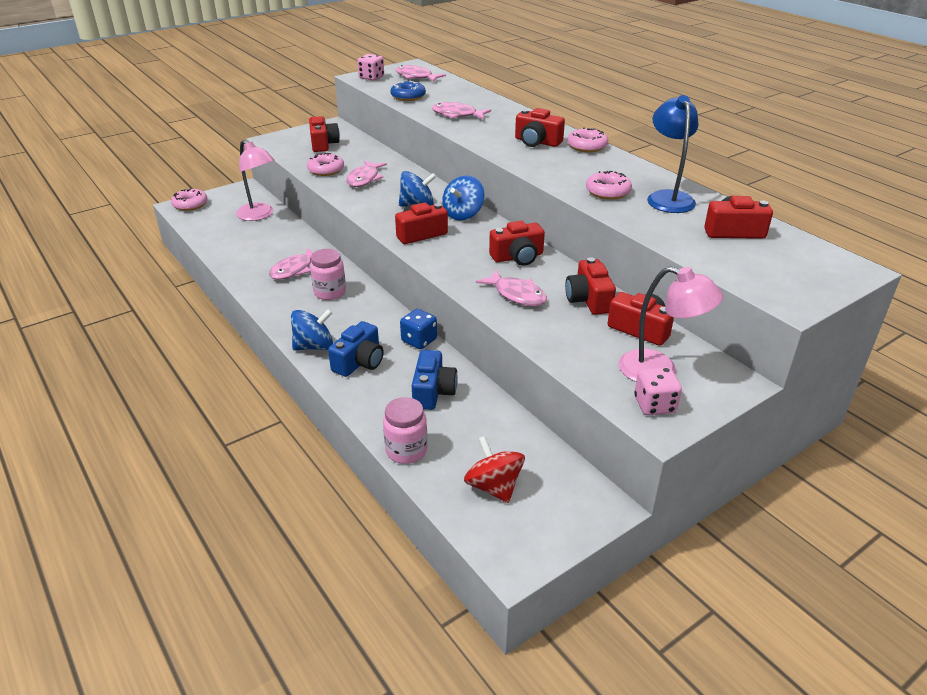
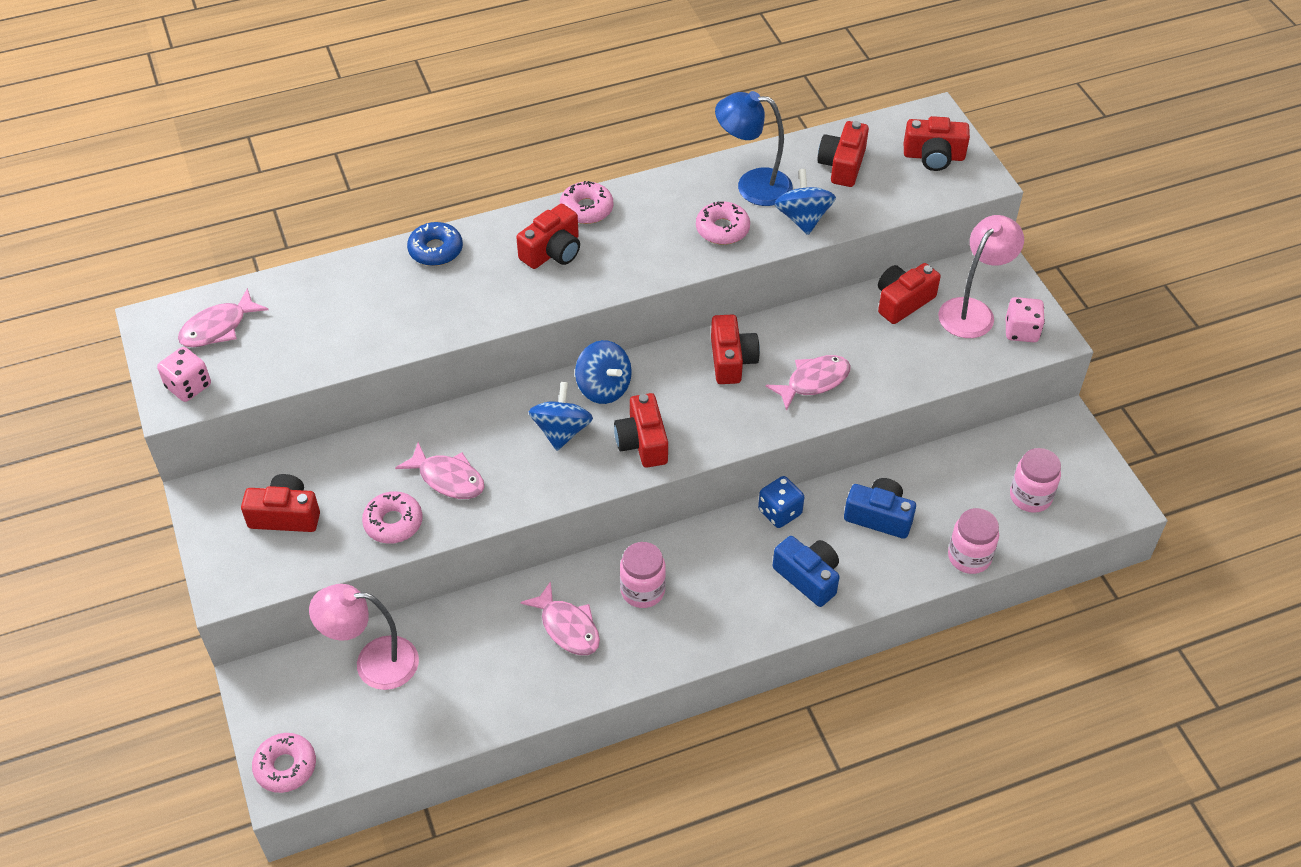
camera: 75 degrees left, 15 degrees up
(259, 215) = (373, 663): pink lamp -> pink lamp turned 150 degrees counterclockwise
(314, 346) = (764, 620): blue spinning top -> blue spinning top (803, 218)
(408, 96) = (308, 353): blue donut -> blue donut (435, 250)
(457, 115) = (416, 311): pink fish -> none
(493, 486) = (1030, 497): red spinning top -> pink jar
(588, 300) = (839, 324): red camera -> red camera (933, 156)

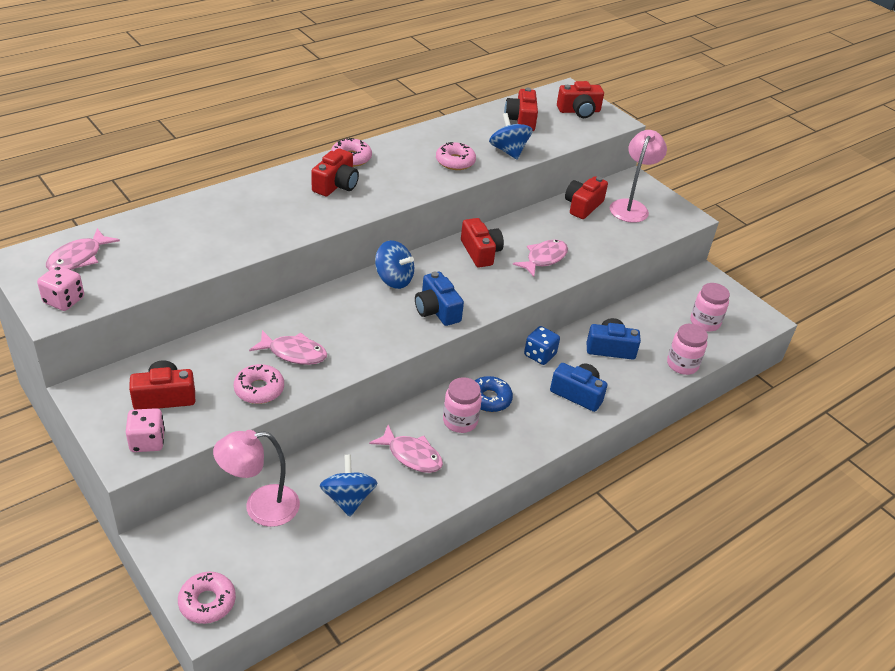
camera: 20 degrees left, 10 degrees down
(435, 250) = (244, 192): blue donut -> blue donut (489, 399)
(561, 431) = (372, 310): blue spinning top -> blue spinning top (348, 499)
(642, 442) = (437, 310): red camera -> blue camera
(752, 186) = (465, 136): blue lamp -> none
(1021, 331) = (668, 215): pink dice -> pink dice (147, 441)

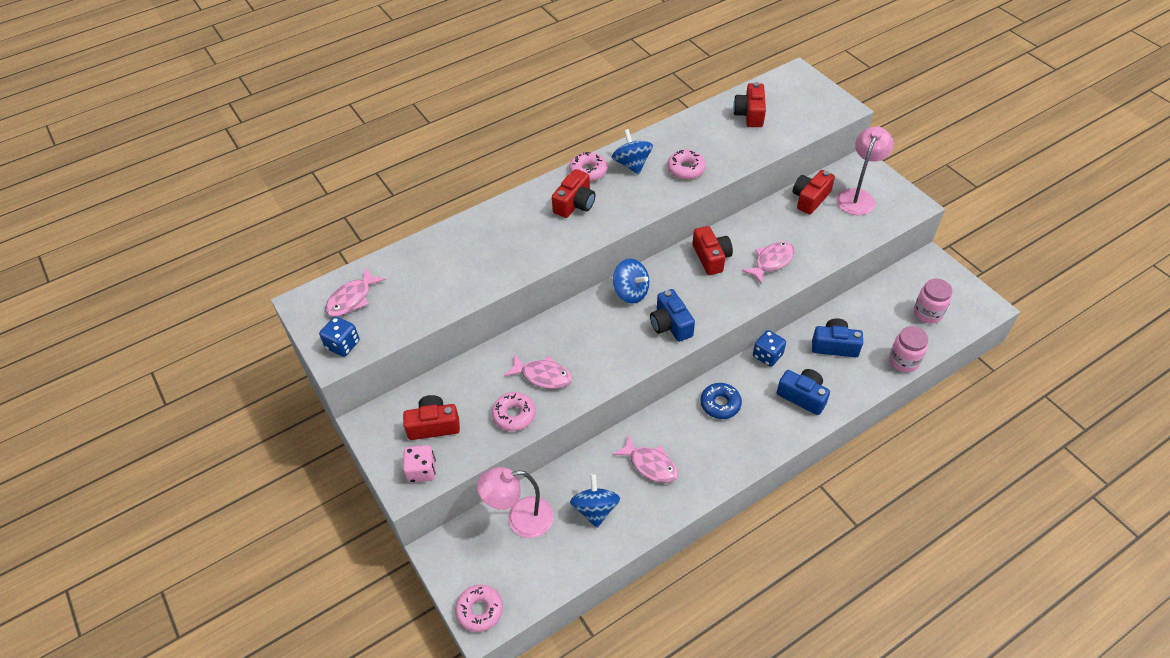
camera: 10 degrees right, 10 degrees up
(64, 300) = (343, 345): pink dice -> blue dice
(460, 421) = (693, 428): pink jar -> none
(508, 151) = (737, 153): blue spinning top -> blue spinning top (632, 164)
(579, 111) = (807, 99): red camera -> none

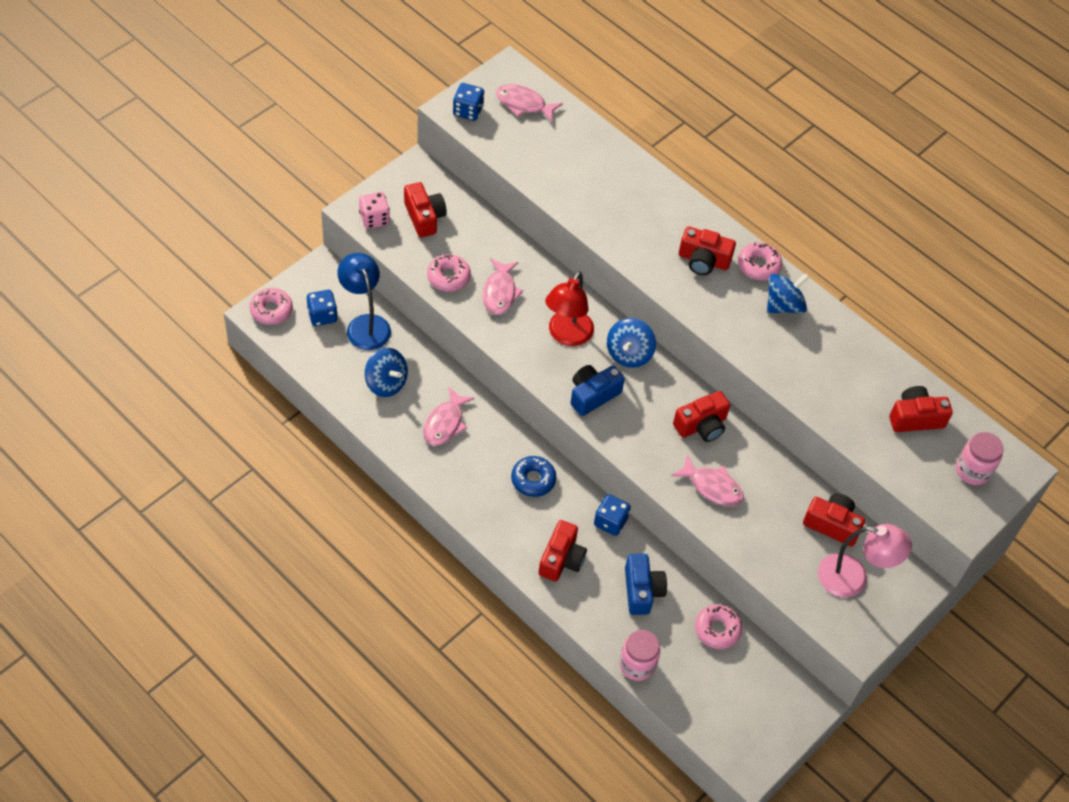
camera: 70 degrees right, 5 degrees up
(499, 559) = (322, 315): none -> blue dice
(520, 519) = (365, 324): pink lamp -> blue lamp
(595, 509) = (386, 383): blue spinning top -> blue spinning top turned 60 degrees clockwise
(603, 333) = (567, 335): none -> red lamp
(686, 169) = (792, 358): pink donut -> pink donut (717, 630)
(802, 396) = (561, 559): blue camera -> red camera
(927, 313) = (719, 694): pink jar -> pink jar (973, 470)

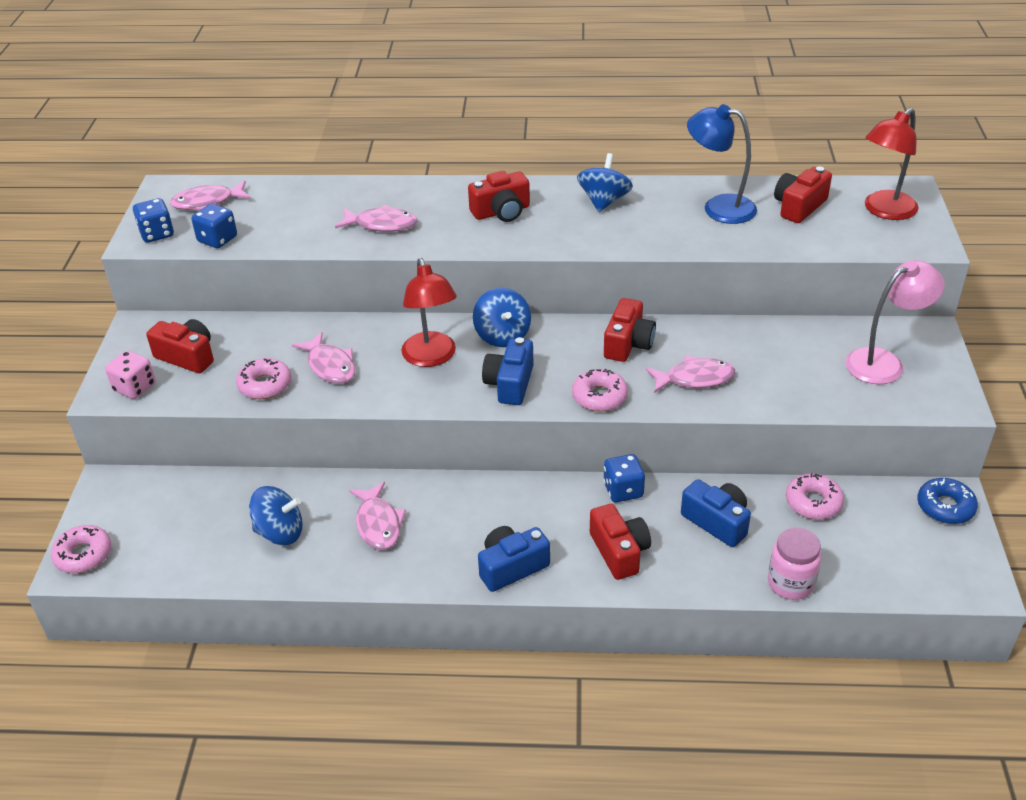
camera: 35 degrees left, 15 degrees down
(322, 315) = (148, 522): blue dice -> blue dice (217, 239)
(365, 324) = (204, 500): blue lamp -> blue lamp (718, 207)
(490, 515) = (511, 567): none -> blue camera
(533, 480) = (515, 508): blue donut -> blue donut (945, 507)
(613, 211) = (382, 224): none -> pink fish
(758, 265) = (549, 190): pink donut -> pink donut (599, 396)
(832, 524) = (817, 339): red camera -> none
(973, 470) = (884, 211): pink jar -> red lamp

